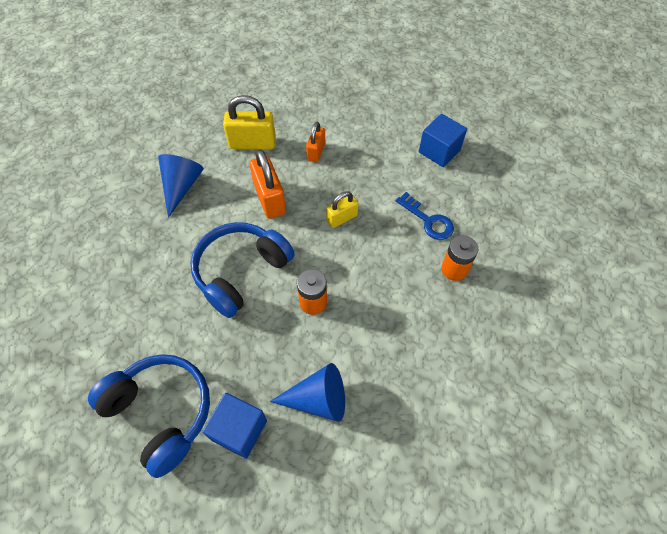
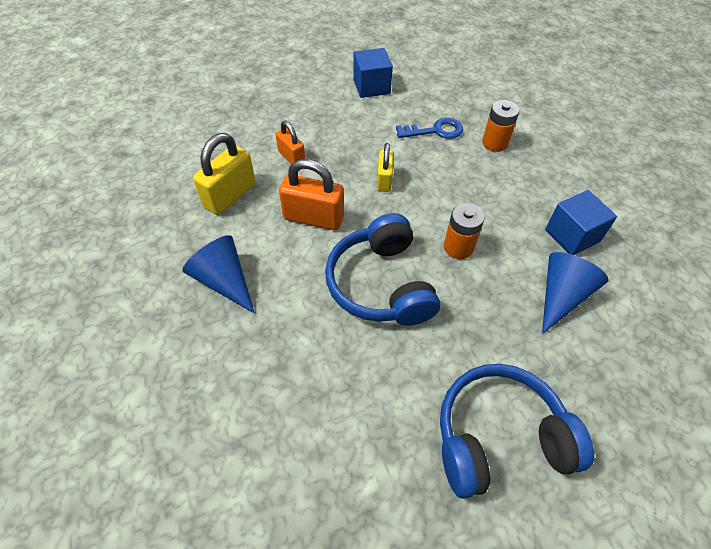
camera: 55 degrees left, 5 degrees down
(239, 430) = (558, 374): blue cube -> blue cube (572, 235)

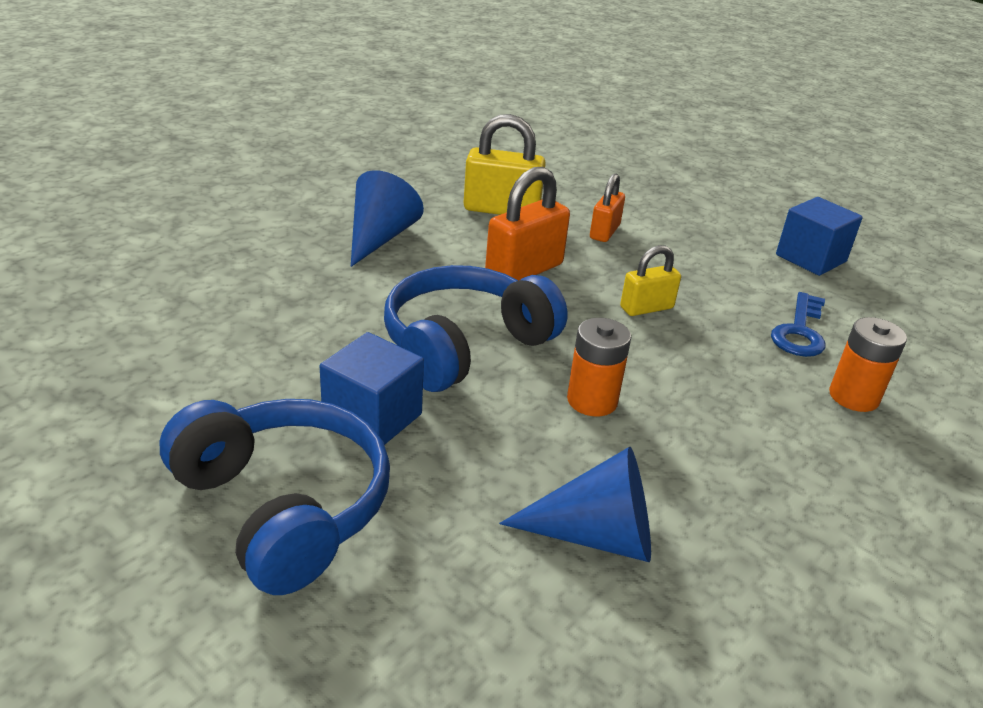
camera: 60 degrees right, 20 degrees down
(313, 218) = (524, 270): orange padlock -> orange padlock turned 60 degrees clockwise
(435, 131) = (799, 331): blue key -> blue key turned 60 degrees clockwise
(572, 235) = (746, 529): blue cube -> blue cube (372, 418)

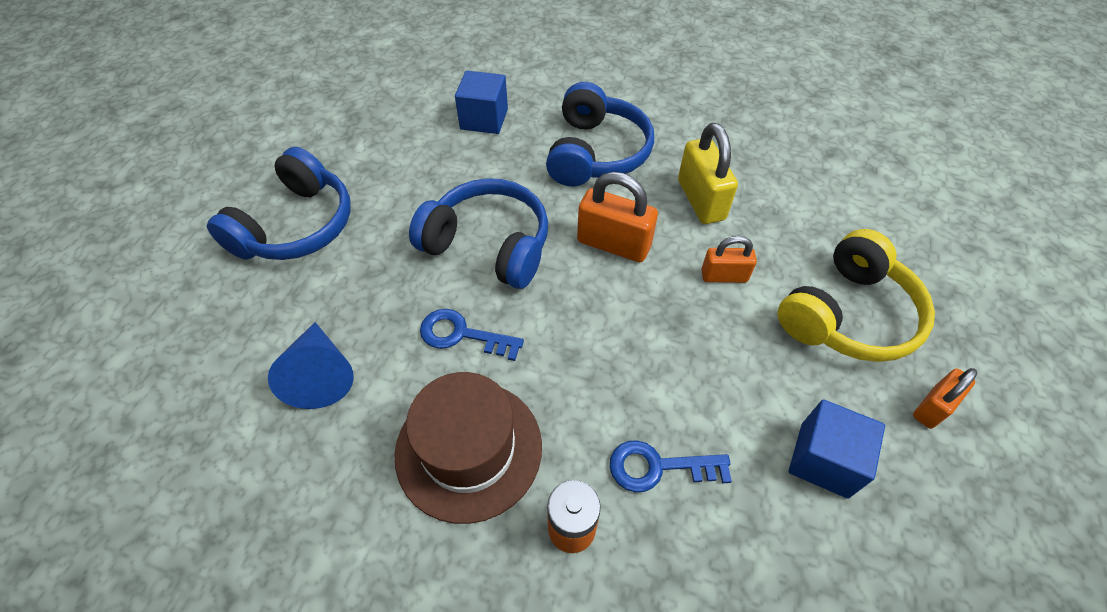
camera: 70 degrees right, 20 degrees up
(372, 418) = (387, 230): blue cube -> blue cube (484, 119)
(379, 238) = (596, 153): blue cone -> blue headphones
(592, 400) = (462, 335): orange battery -> blue key
(646, 308) = (614, 337): yellow padlock -> none
(678, 199) = (848, 315): none -> yellow headphones
(750, 436) = (469, 449): none -> brown hat
(776, 203) = (932, 407): none -> orange padlock

